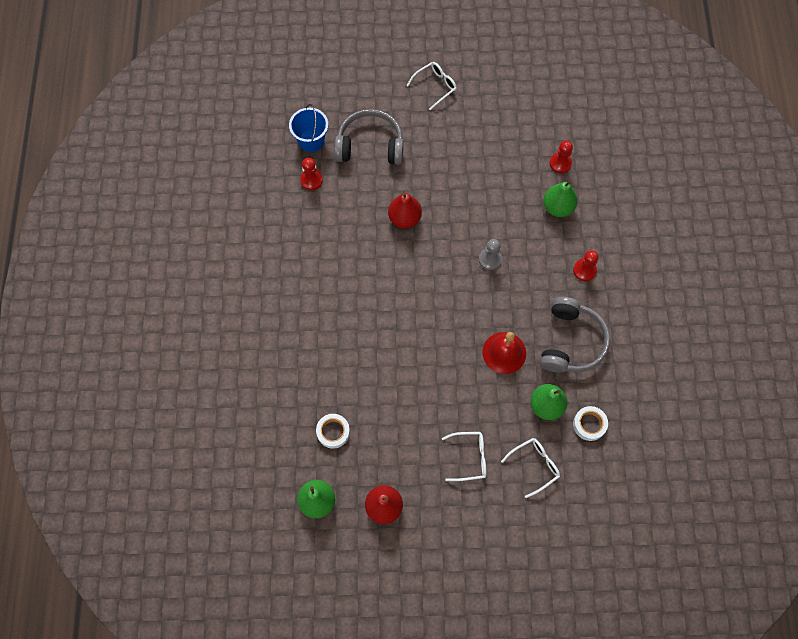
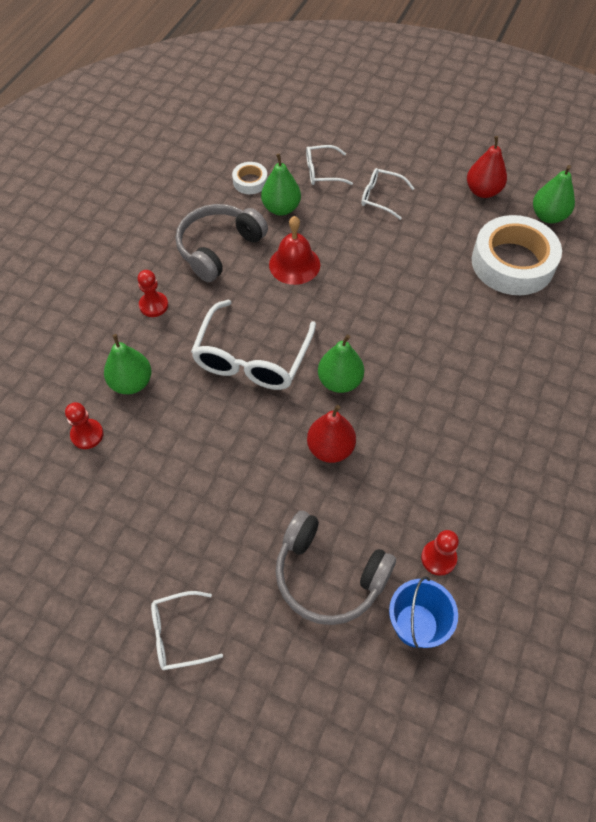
camera: 155 degrees left, 10 degrees down
(333, 432) = (512, 263): white tape -> white tape, size x2.20
(421, 267) = (340, 381): none -> green pear
(490, 259) = (252, 358): grey pawn -> white glasses

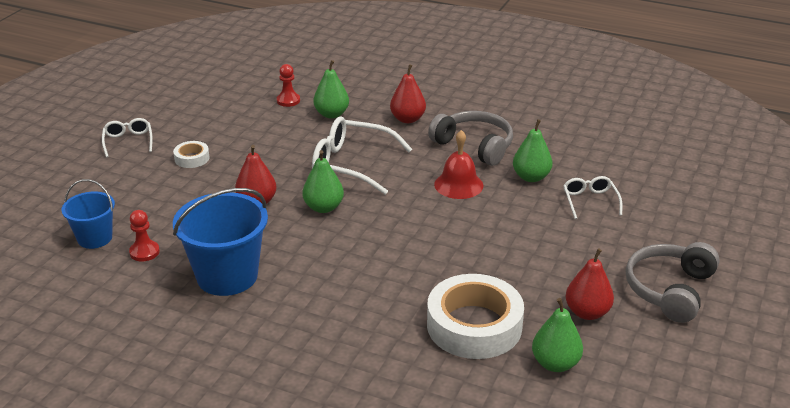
camera: 90 degrees right, 25 degrees down
(153, 305) = (407, 119): red pawn -> red pear
(250, 182) = (564, 160): white tape -> white tape (192, 158)
(329, 575) = (148, 200): grey headphones -> grey headphones (670, 290)
(381, 197) = (560, 237): white glasses -> none
(471, 463) = (227, 276): none -> blue bucket

